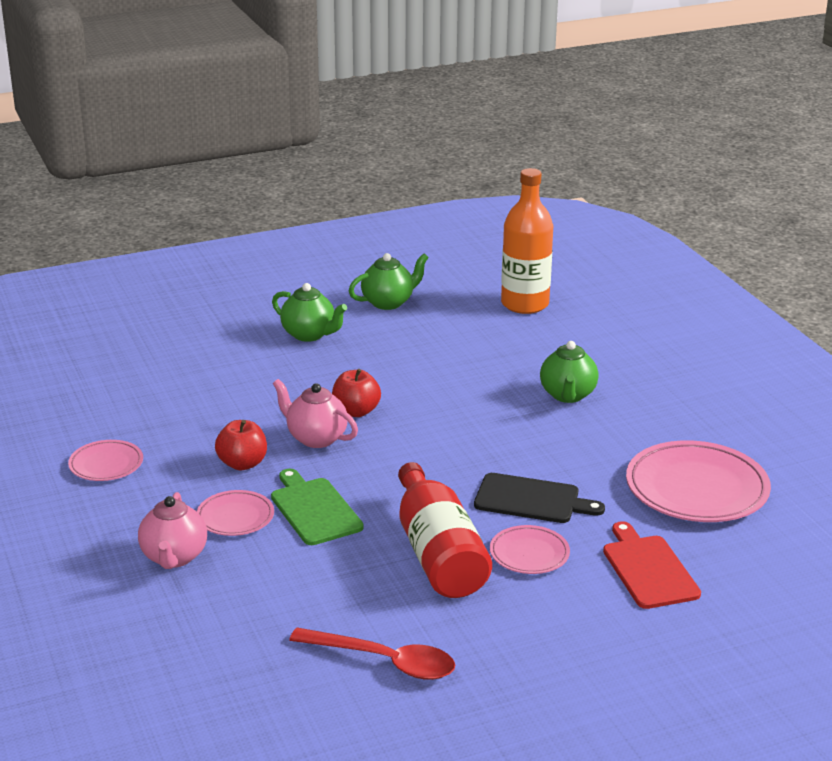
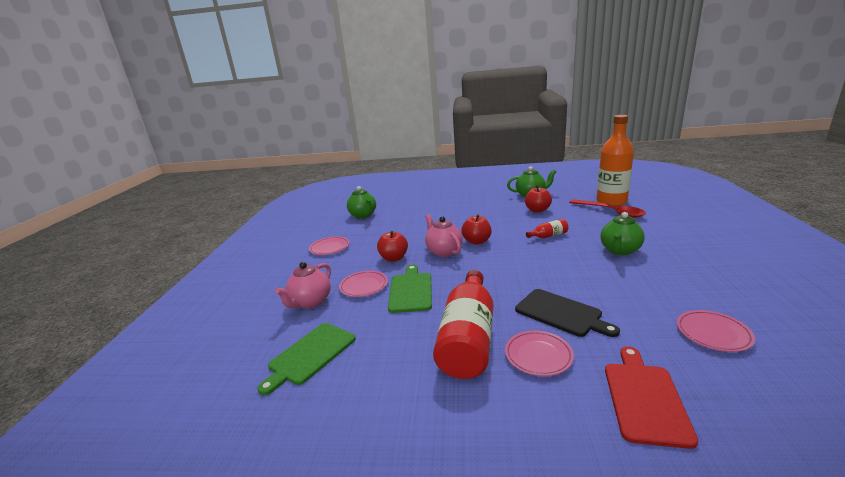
camera: 30 degrees right, 5 degrees down
(249, 620) = (310, 355): none -> green cutting board
(309, 334) = (479, 204): green teapot -> green teapot (363, 215)
(384, 661) = (365, 420): red spoon -> red spoon (610, 212)
(417, 336) = (537, 210): none -> red apple
(459, 384) = (548, 236): none -> red bottle
(696, 489) = (713, 333): pink plate -> pink plate, size x0.53

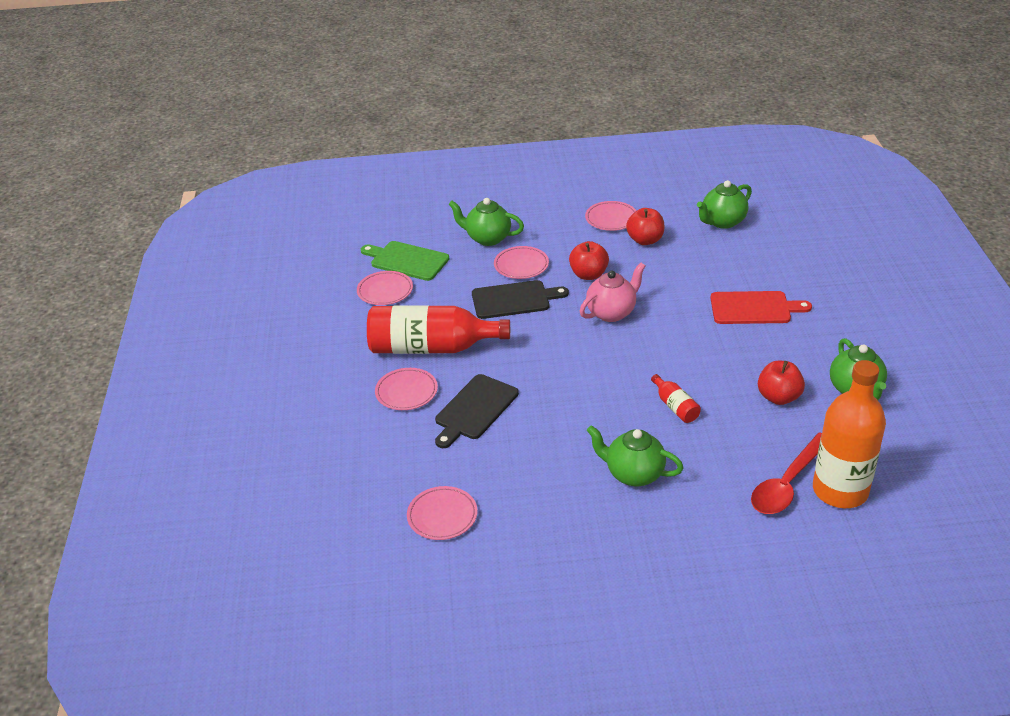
camera: 80 degrees right, 15 degrees up
(310, 302) = (487, 238): pink teapot -> green teapot
(357, 372) = (385, 291): none -> pink plate
(411, 290) = (514, 300): green cutting board -> black cutting board
(477, 241) = (646, 338): red apple -> red apple (645, 240)
(645, 398) = (352, 451): red cutting board -> red cutting board (754, 308)

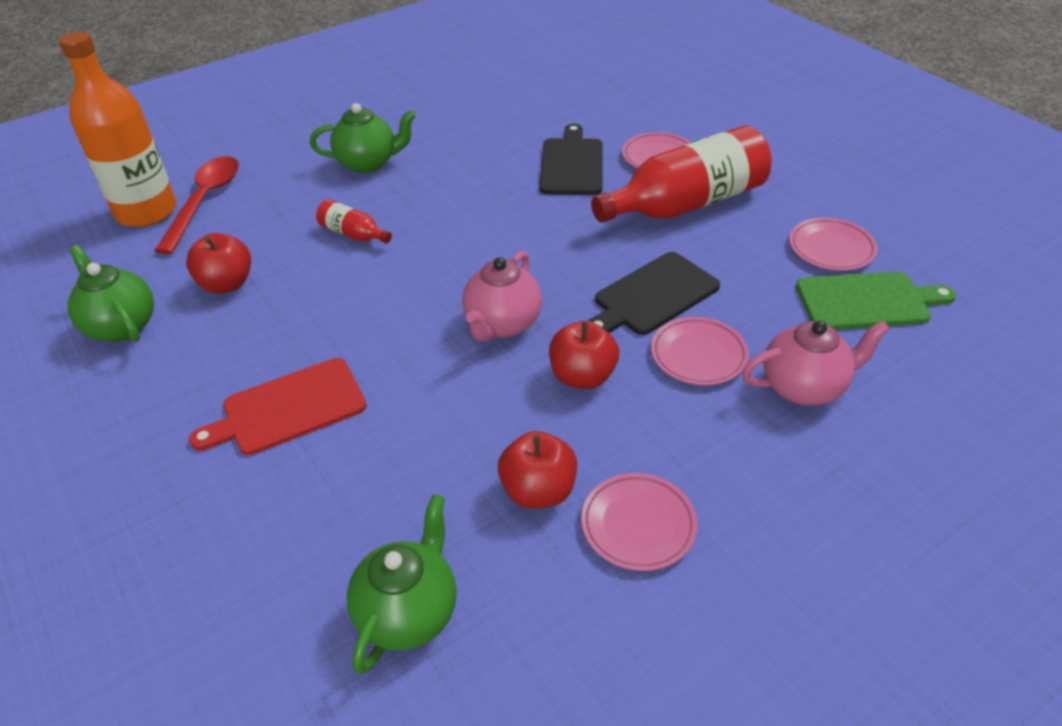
camera: 150 degrees right, 5 degrees up
(442, 516) = (520, 89): pink plate -> none
(487, 238) = (804, 387): green teapot -> pink teapot

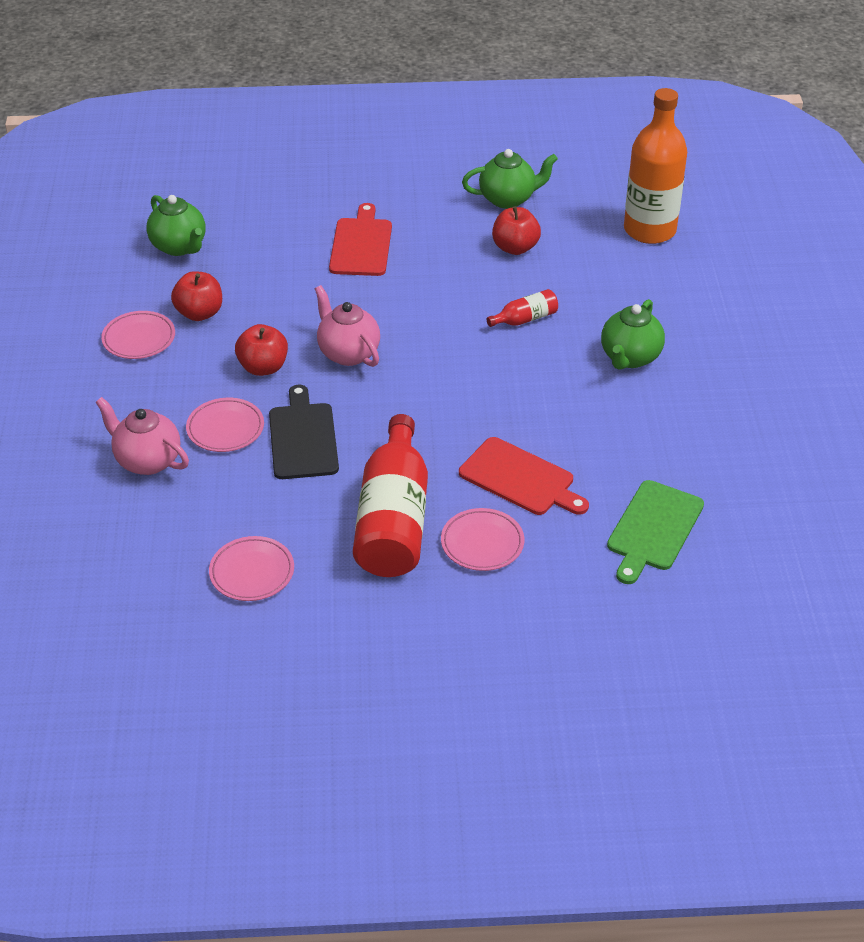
camera: 120 degrees right, 0 degrees up
(205, 201) = (641, 259): red spoon -> none
(572, 164) = (520, 479): black cutting board -> red cutting board
(804, 387) = (147, 460): pink teapot -> pink teapot turned 105 degrees clockwise
(867, 301) = (179, 549): green cutting board -> green cutting board (653, 529)

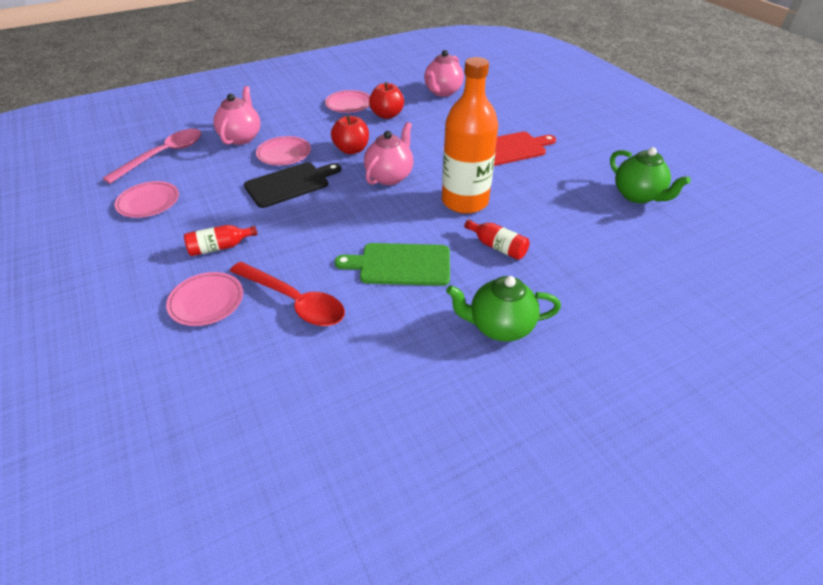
camera: 65 degrees right, 0 degrees up
(136, 546) = (163, 155): none -> pink spoon
(179, 247) = (442, 92): green teapot -> pink teapot
(393, 519) = (220, 247): red bottle -> red bottle, size x0.44
(515, 248) = (581, 216): red apple -> none
(520, 479) = (294, 301): red cutting board -> red spoon
(649, 230) = (696, 288): orange bottle -> orange bottle (465, 201)
(653, 529) = (260, 416): green cutting board -> green cutting board (401, 264)

